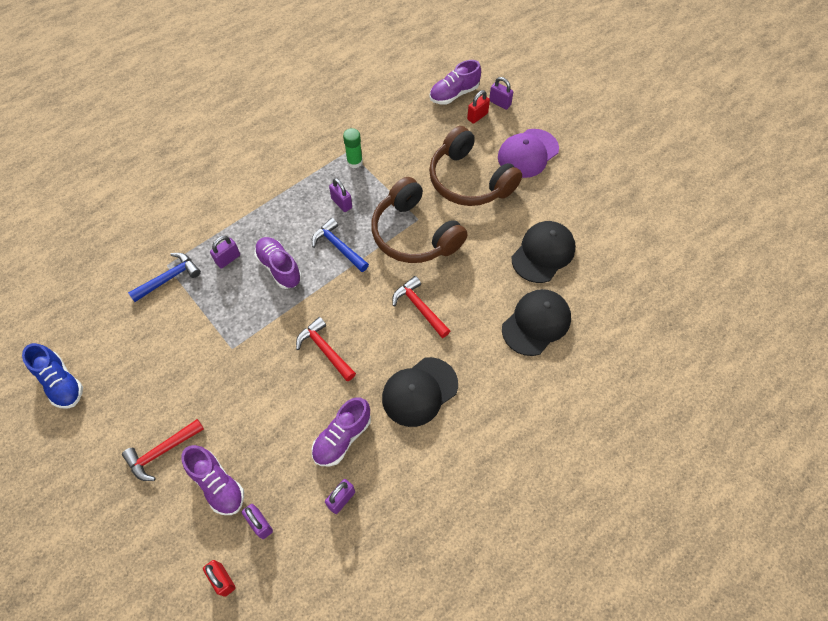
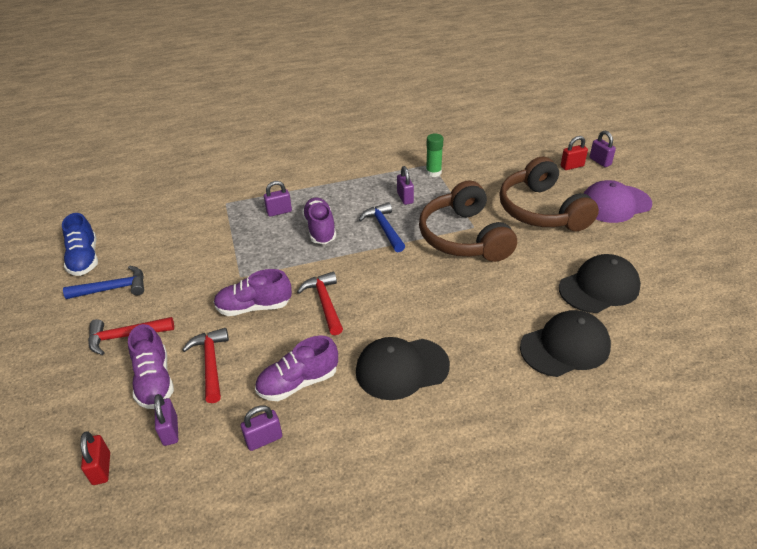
camera: 25 degrees right, 20 degrees down
(169, 278) = (221, 212): blue hammer -> blue hammer (113, 288)
(419, 307) = (439, 296): red hammer -> red hammer (211, 363)
(454, 94) = (555, 146): purple shoe -> purple shoe (254, 307)

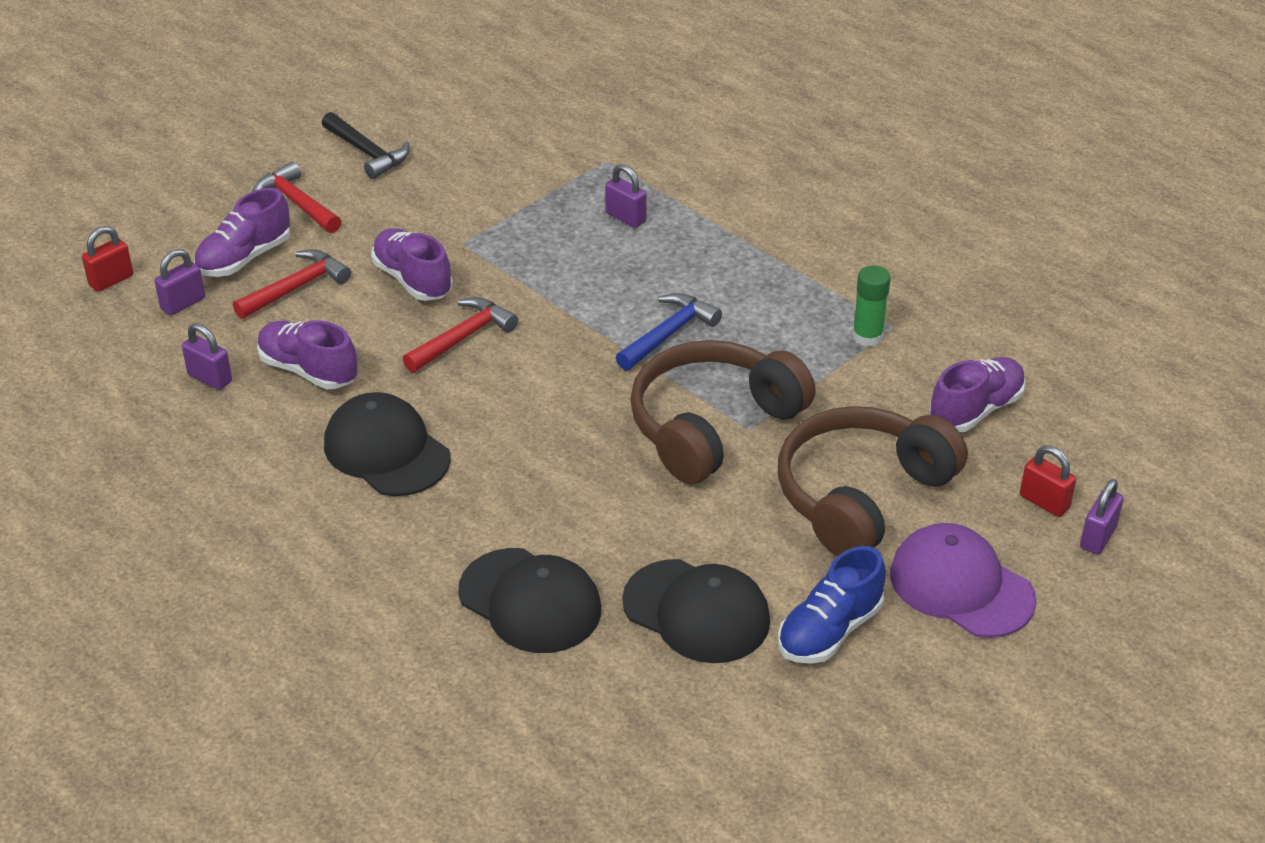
camera: 60 degrees right, 0 degrees up
(85, 259) = (403, 104): blue shoe -> blue shoe (829, 631)
(113, 288) = (367, 153): blue hammer -> black hammer
(320, 229) = (615, 272): purple shoe -> purple shoe (975, 410)
(405, 198) = (766, 329): purple padlock -> none

